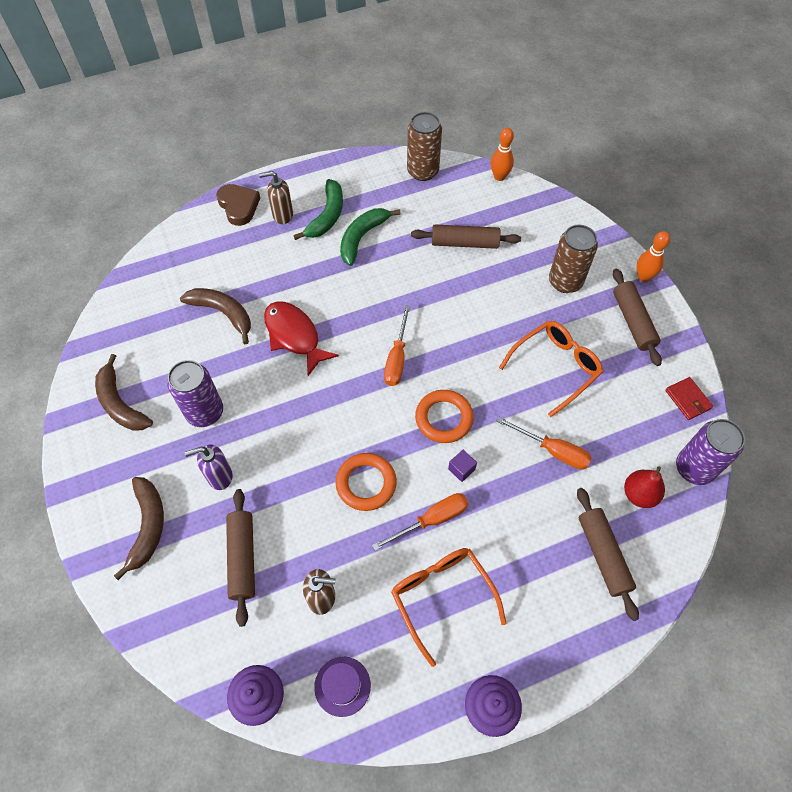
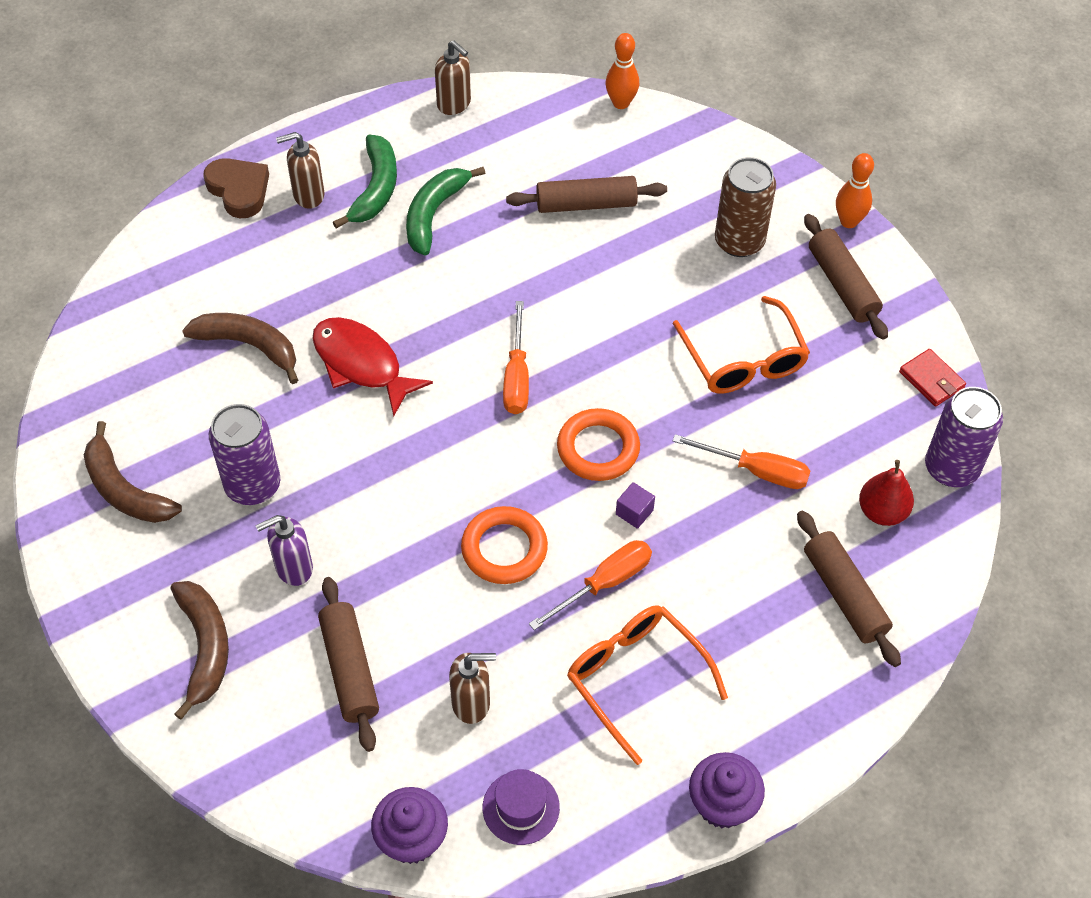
camera: 10 degrees left, 5 degrees down
(389, 165) = (454, 104): none -> brown soap dispenser
(423, 171) = (506, 108): brown can -> none
(555, 367) = (743, 360): orange glasses -> orange glasses turned 120 degrees clockwise

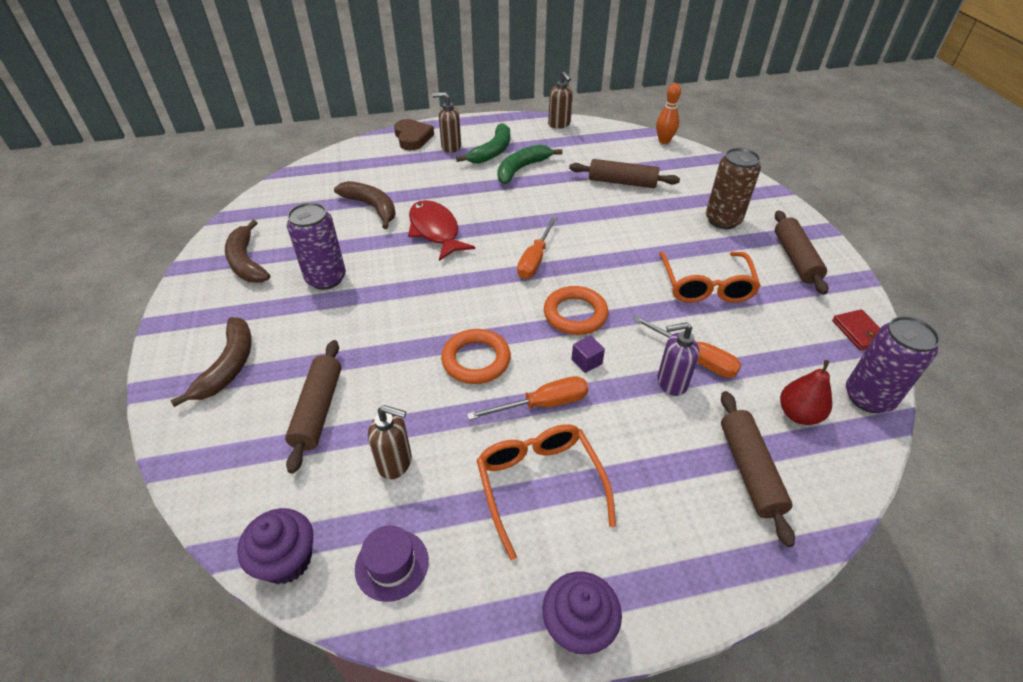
camera: 20 degrees right, 10 degrees down
(293, 568) = (321, 333): purple soap dispenser -> purple soap dispenser (671, 382)
(848, 221) = (808, 225): orange bowling pin -> none

